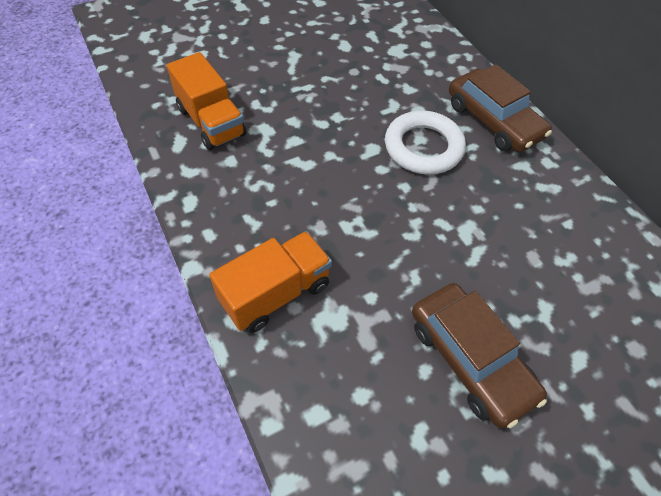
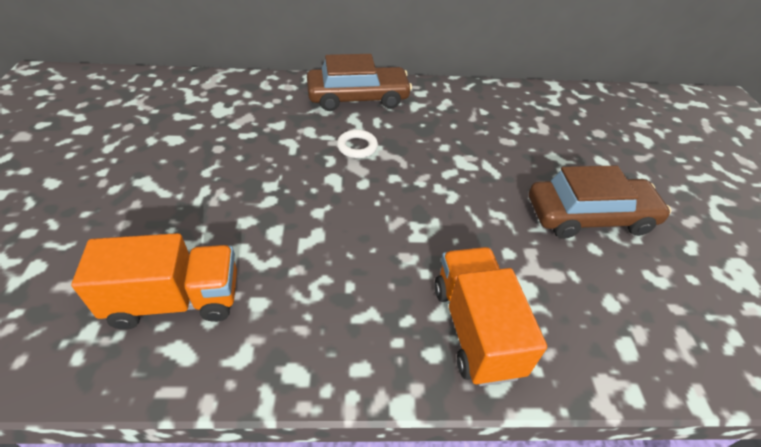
camera: 65 degrees left, 10 degrees down
(423, 147) = (357, 147): white ring -> white ring, size x0.50

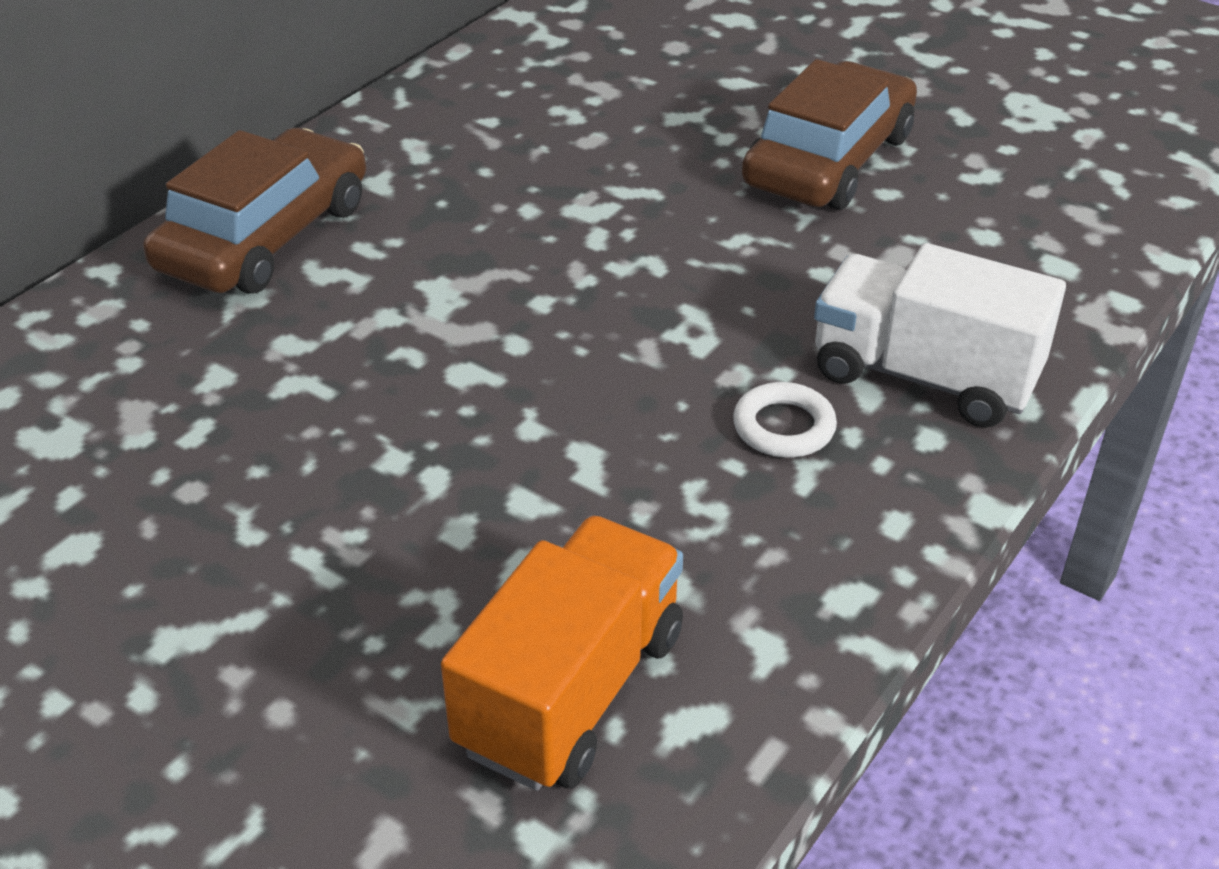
camera: 50 degrees left, 5 degrees down
(357, 147) = (411, 305): white ring -> white ring (784, 427)
(475, 329) = (924, 376): orange truck -> white truck

